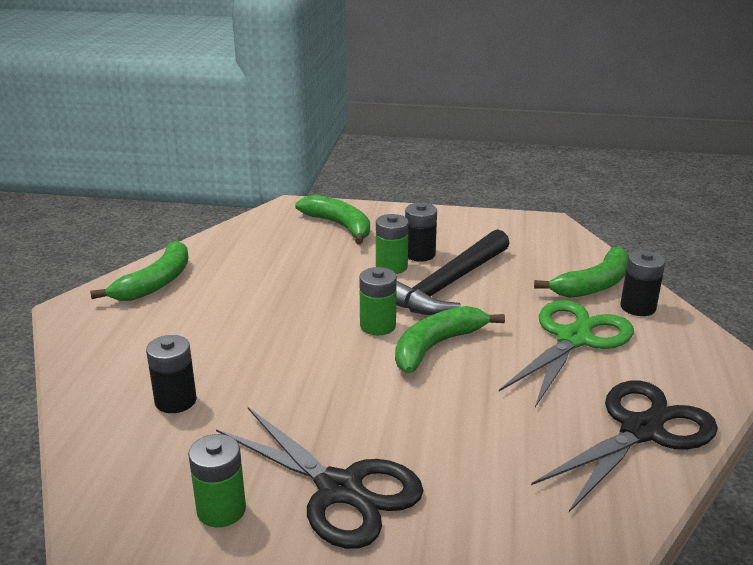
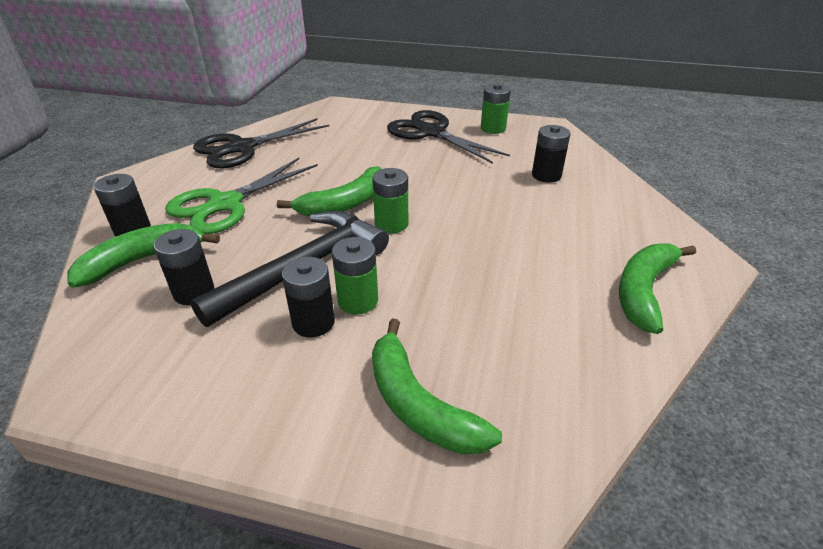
camera: 175 degrees left, 10 degrees up
(524, 266) = (194, 292): none -> black battery

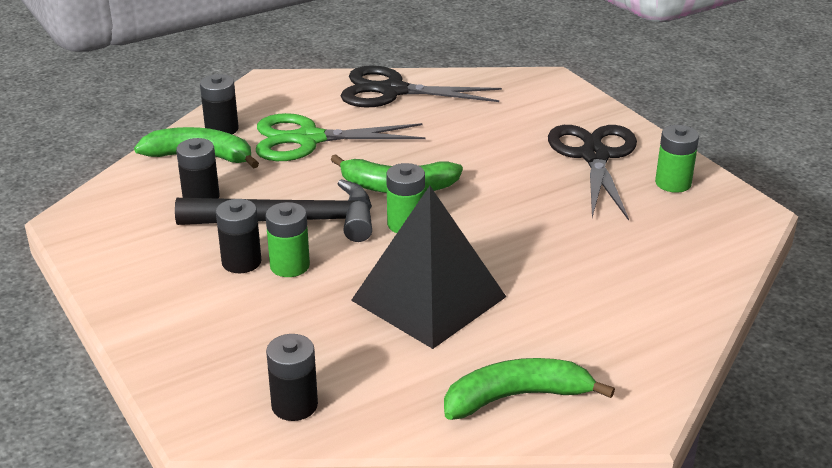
camera: 45 degrees right, 5 degrees down
(419, 404) = (227, 349): green banana -> none
(488, 263) = (429, 298): none -> black pyramid
(546, 175) = (632, 259): black battery -> black battery (294, 405)

